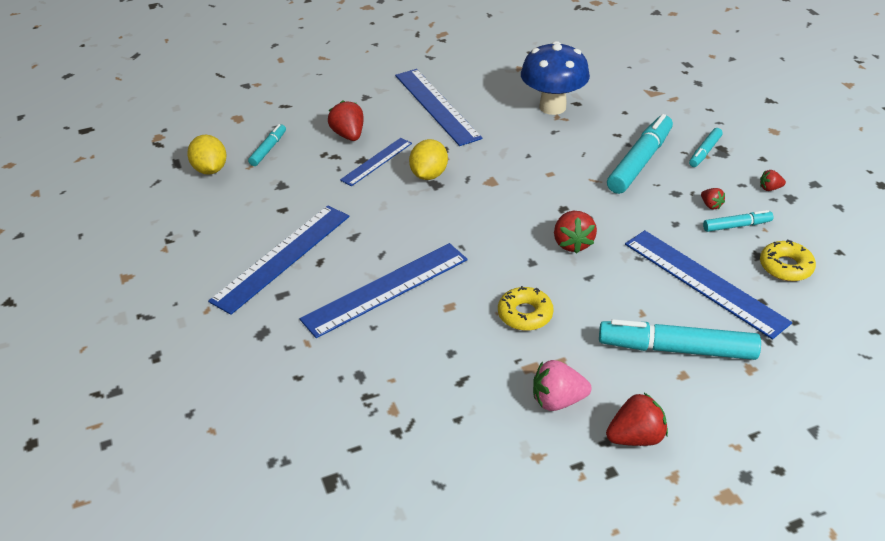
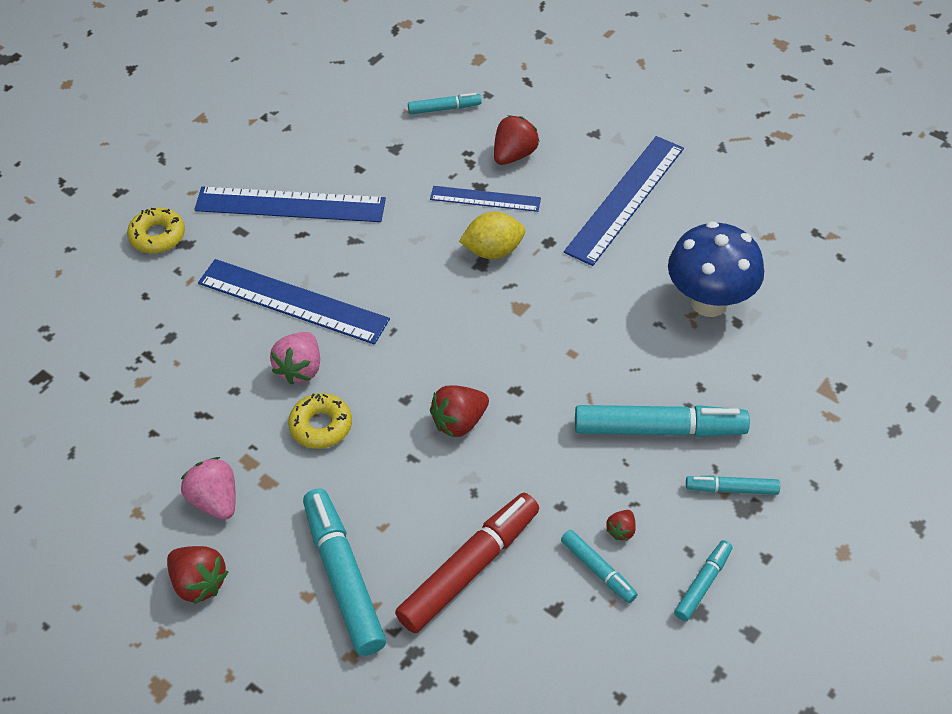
camera: 60 degrees right, 10 degrees up
(210, 169) = (382, 86): yellow lemon -> none
(459, 307) = (300, 369): none -> pink strawberry
(704, 282) = (469, 568): blue ruler -> red marker
(770, 188) = (703, 584): red strawberry -> turquoise marker
(785, 267) = (551, 644): yellow donut -> yellow donut (157, 236)

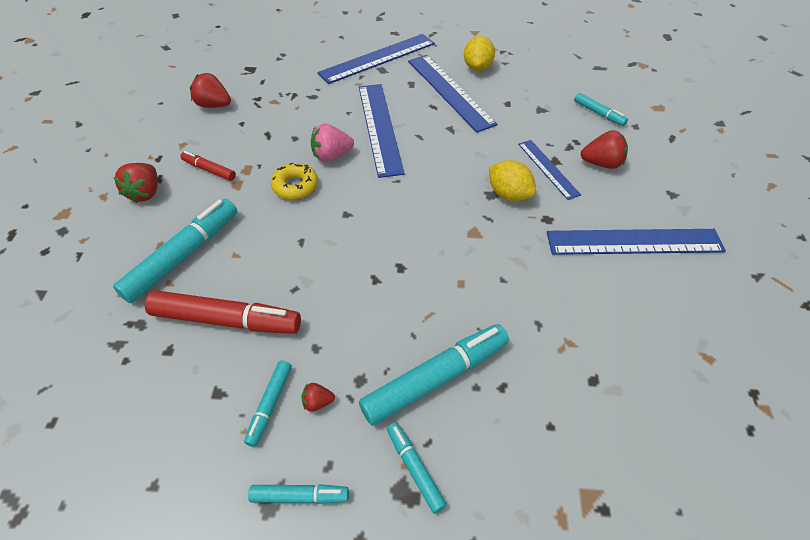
camera: 55 degrees right, 0 degrees up
(157, 236) = (378, 58): yellow donut -> blue ruler
(215, 500) = (209, 170): pink strawberry -> red marker
(271, 156) = (477, 67): none -> yellow lemon
(459, 422) = (348, 251): red strawberry -> red strawberry (214, 105)
(659, 429) = (435, 378): turquoise marker -> turquoise marker turned 90 degrees counterclockwise
(709, 302) = (593, 348): blue mushroom -> none

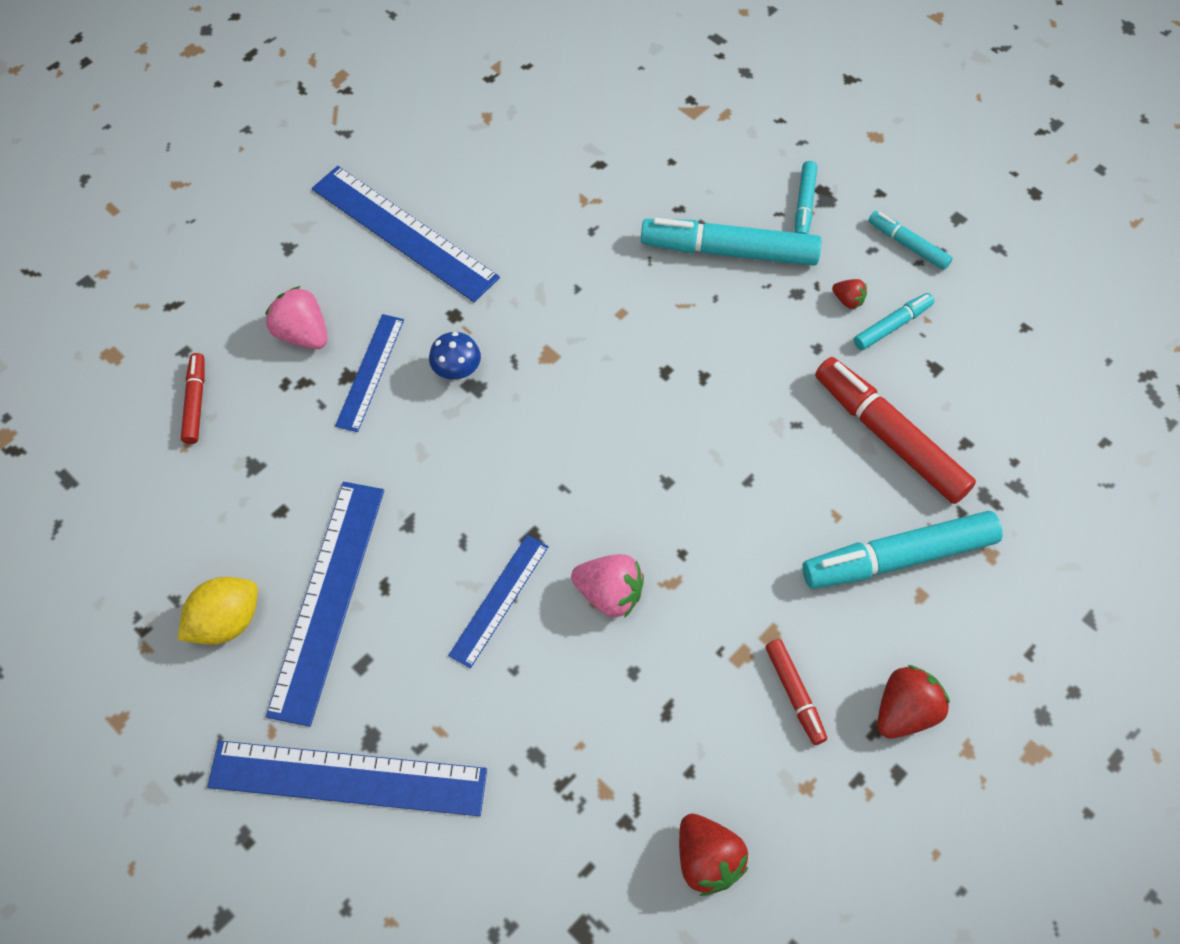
camera: 140 degrees left, 10 degrees up
(295, 186) = (696, 573): yellow donut -> none
(379, 128) = (499, 600): blue ruler -> blue ruler, size x0.58
(508, 194) = (457, 372): yellow lemon -> blue mushroom
(598, 113) = (195, 402): turquoise marker -> red marker
(601, 163) = (302, 334): red strawberry -> pink strawberry

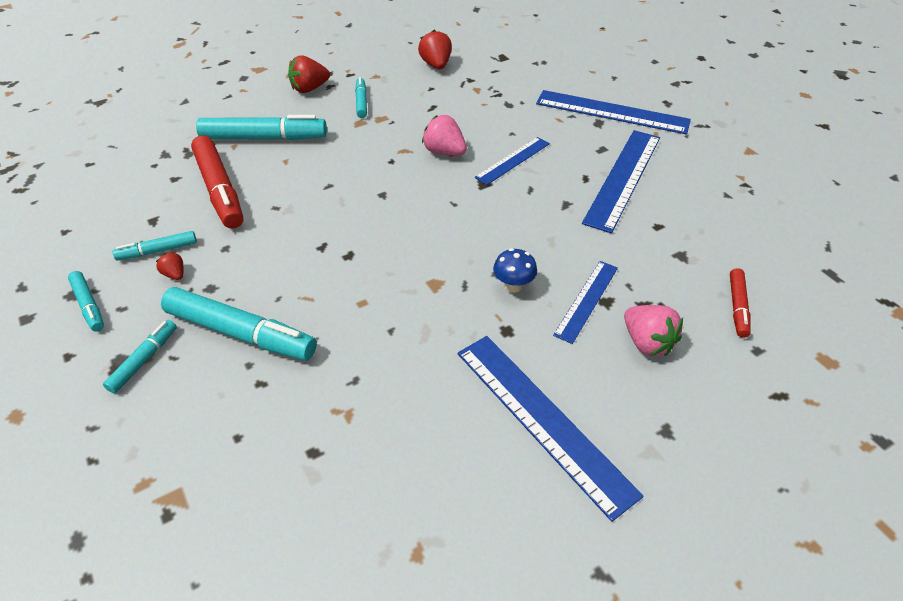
camera: 165 degrees left, 15 degrees down
(226, 621) = (690, 179): yellow lemon -> none
(794, 694) = (361, 102): red marker -> turquoise marker

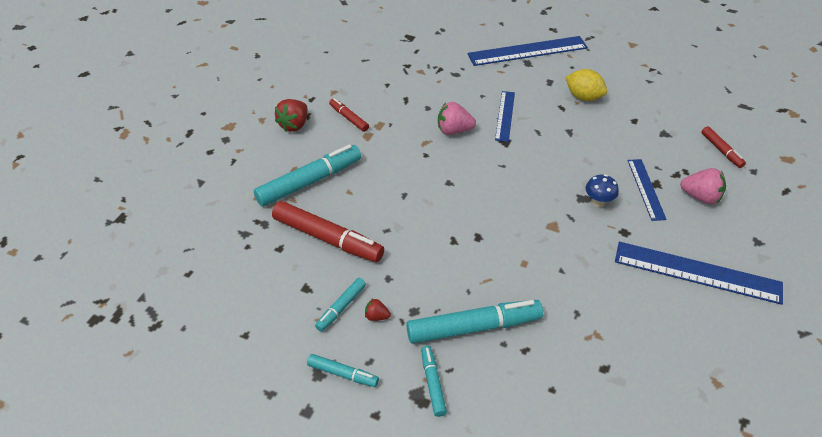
camera: 35 degrees left, 0 degrees up
(361, 102) = (349, 118): turquoise marker -> red marker
(436, 65) = (369, 63): red strawberry -> none
(623, 178) = (583, 97): blue ruler -> yellow lemon

